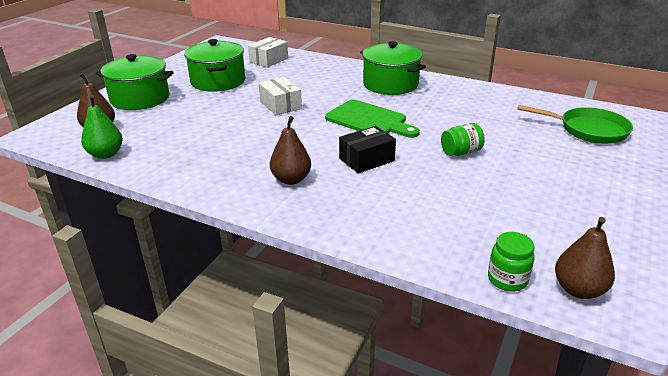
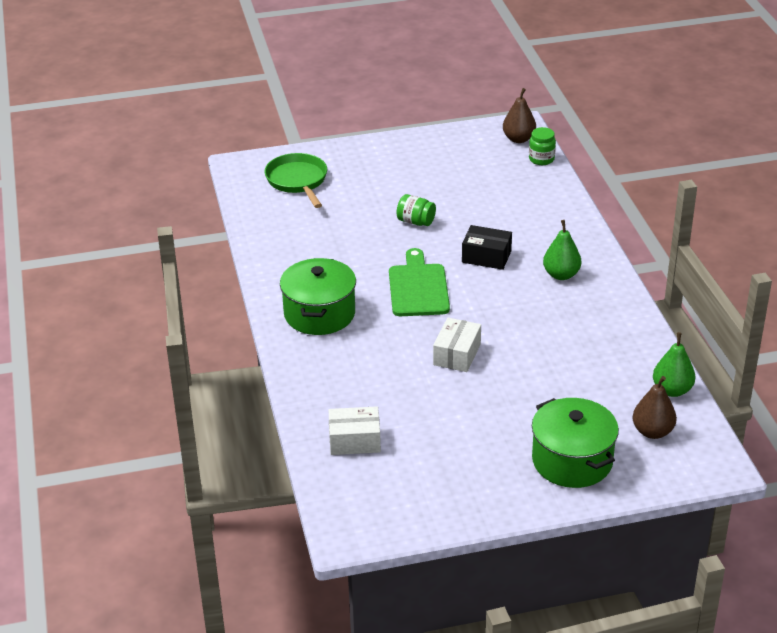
camera: 130 degrees left, 5 degrees up
(218, 81) = (461, 437): green pot -> none
(291, 179) = (561, 275): brown pear -> green pear

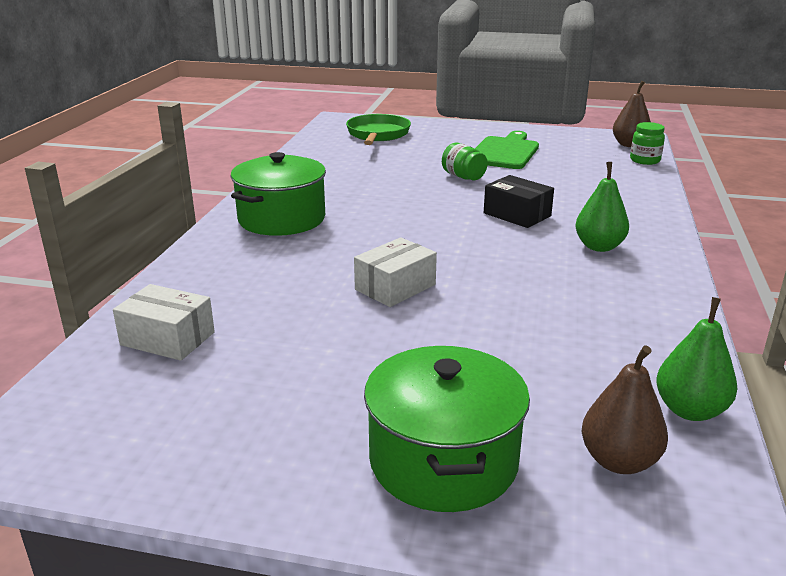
camera: 25 degrees right, 10 degrees down
(418, 288) = (412, 222): green cutting board -> green cutting board (504, 152)

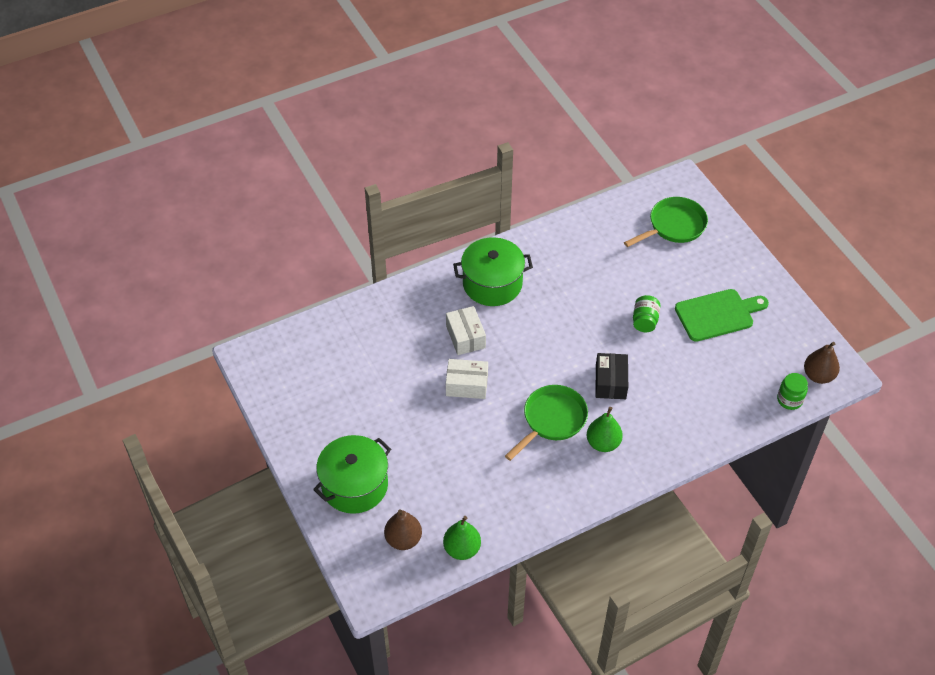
camera: 50 degrees right, 25 degrees up
(167, 339) = (346, 339): white box -> white box (465, 337)
(527, 260) = (552, 420): none -> green pan

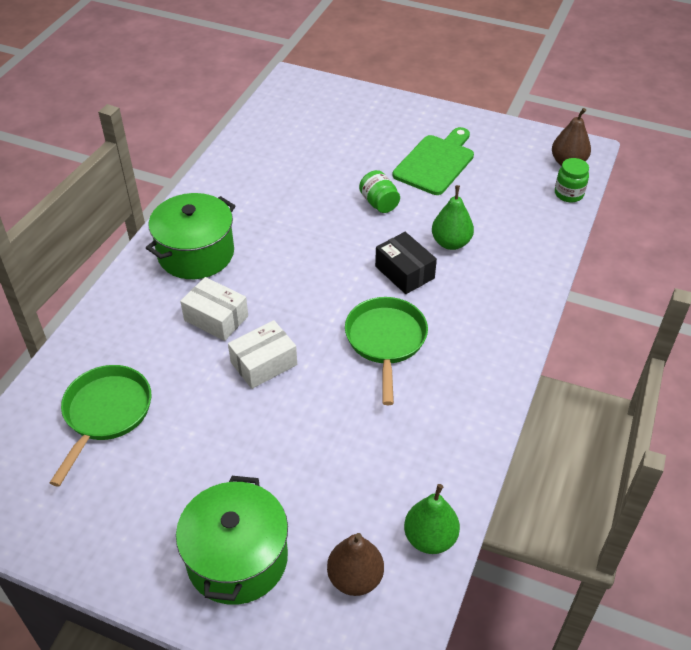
camera: 40 degrees left, 5 degrees down
(603, 443) = (456, 330): green pear -> green pear (451, 243)
(674, 226) = (322, 116): green pan -> green pan (106, 414)

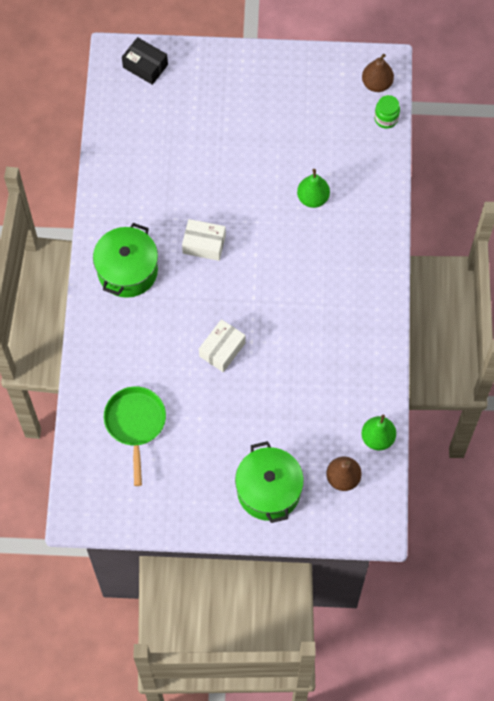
camera: 20 degrees left, 20 degrees up
(216, 318) = (171, 323): white box -> white box (204, 244)
(379, 203) = (244, 175): green jar -> none
(386, 341) = (298, 303): green pan -> none
(404, 272) = (289, 237): black box -> black box (145, 66)
(436, 163) = (273, 117): green cutting board -> none

